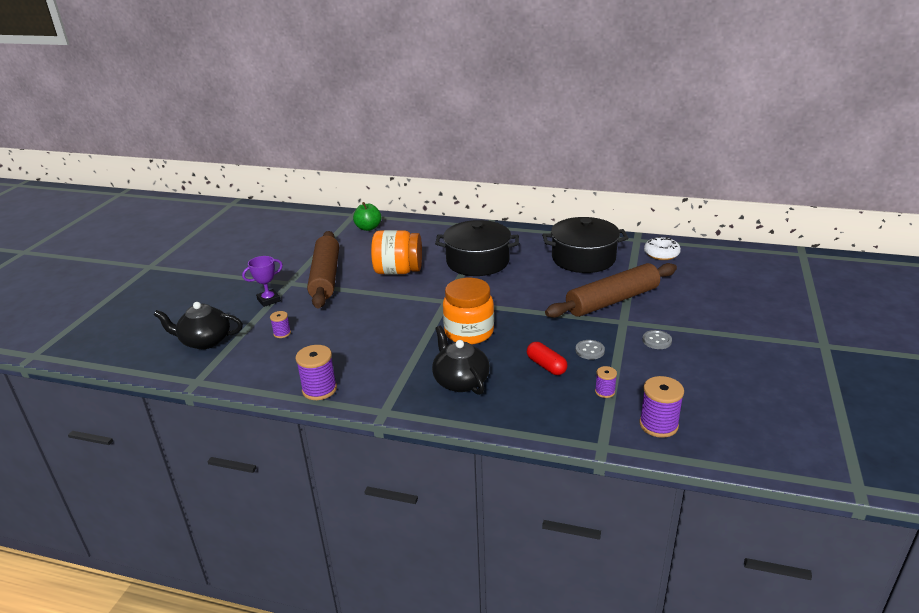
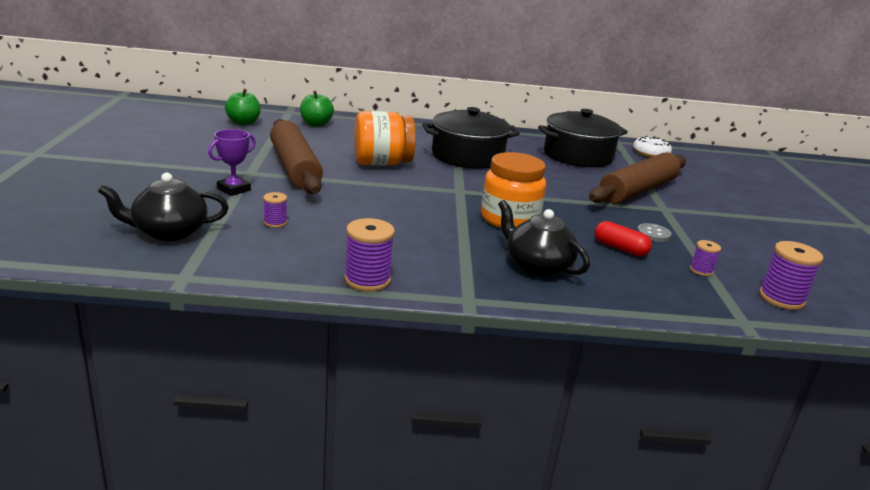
camera: 20 degrees left, 5 degrees down
(310, 229) = (243, 123): none -> green apple
(656, 341) = (711, 224): grey button -> none

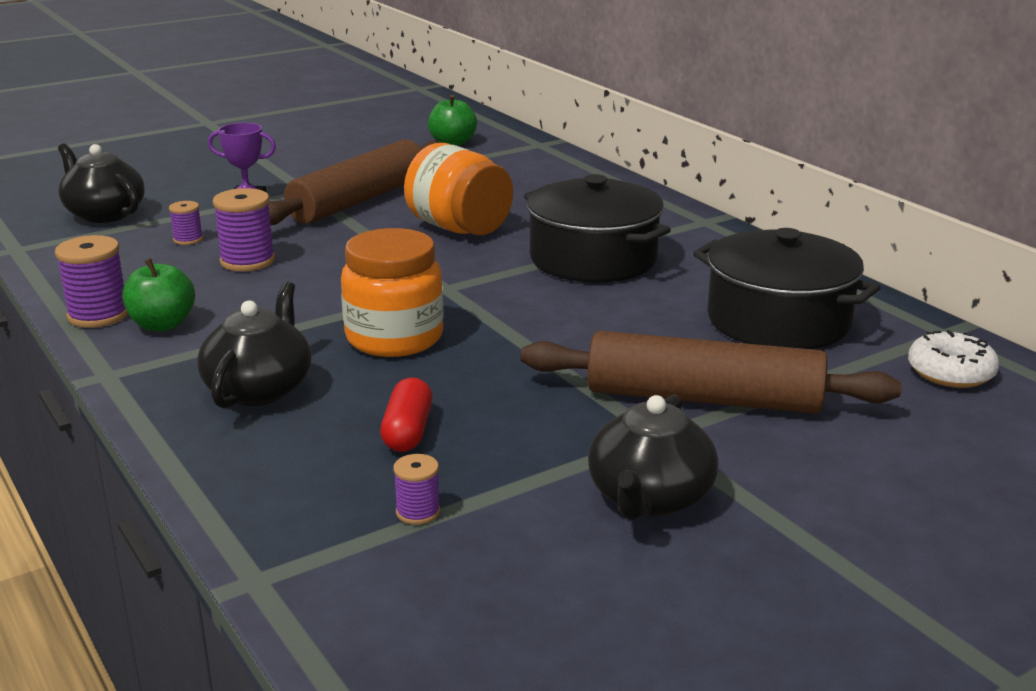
camera: 60 degrees right, 0 degrees up
(316, 124) = (526, 165): green apple -> green apple (162, 324)
(653, 234) = (515, 446): grey button -> none
(716, 228) = (649, 498): none -> black teapot
(781, 298) = (398, 607): purple spool -> purple spool (247, 261)

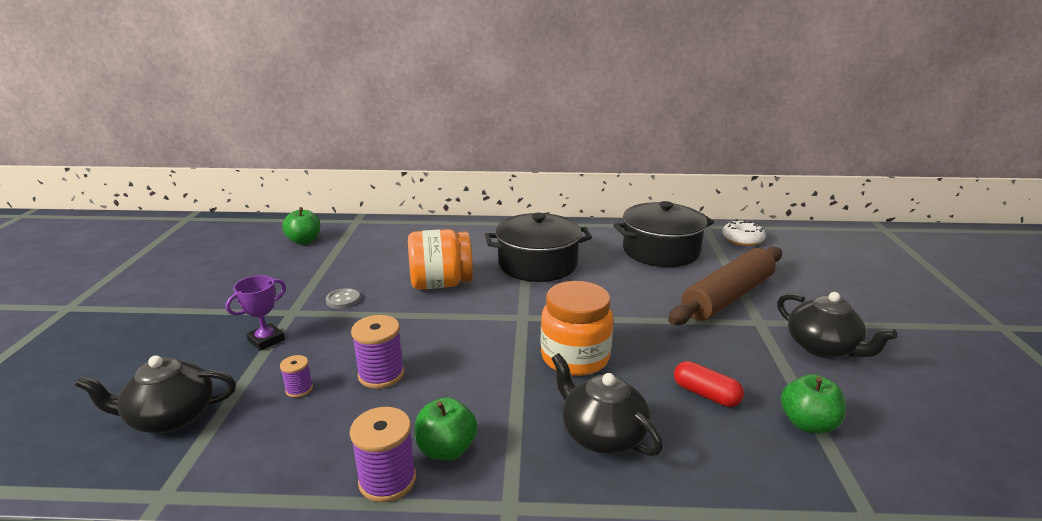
camera: 55 degrees left, 0 degrees up
(358, 200) = (343, 300): brown rolling pin -> grey button
(418, 512) = (808, 424): purple spool -> green apple

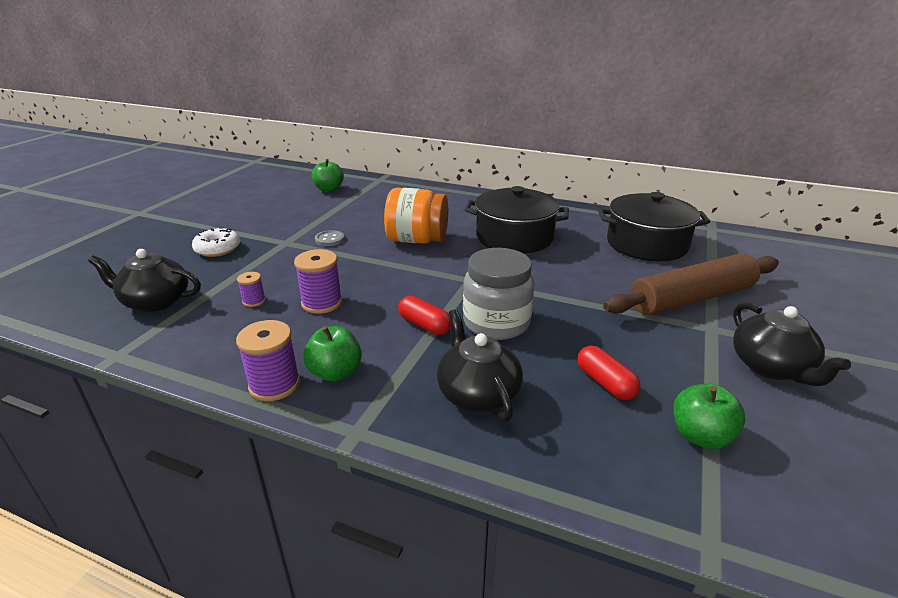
camera: 20 degrees right, 5 degrees up
(266, 340) = (254, 260): purple trophy -> none
(506, 375) = (424, 325): none -> red capsule
(575, 357) = (496, 323): orange jar -> grey jar
(742, 239) = (747, 247): white donut -> white donut (218, 249)

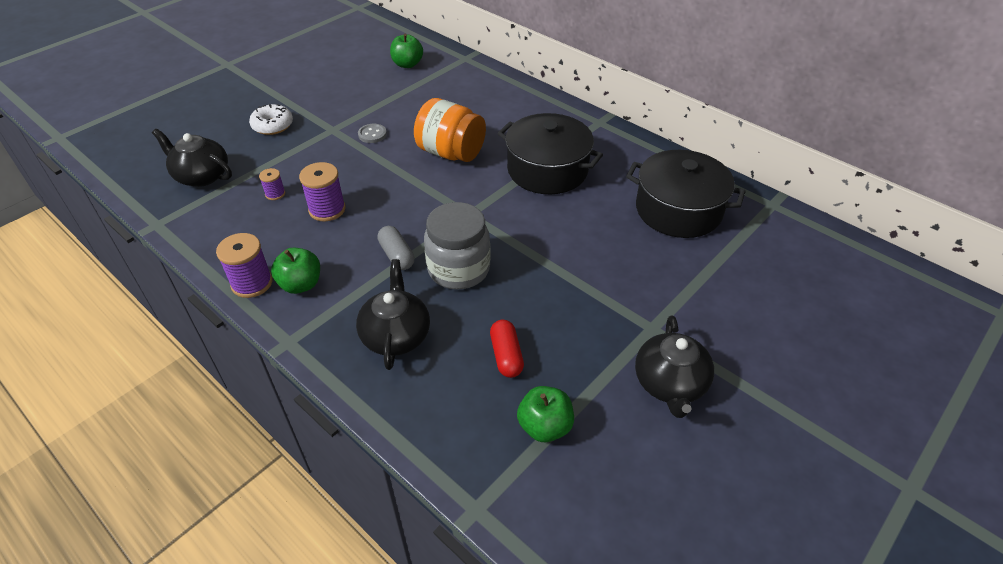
camera: 20 degrees right, 15 degrees up
(424, 325) = (396, 255): red capsule -> grey capsule
(692, 298) = (664, 289): brown rolling pin -> none

